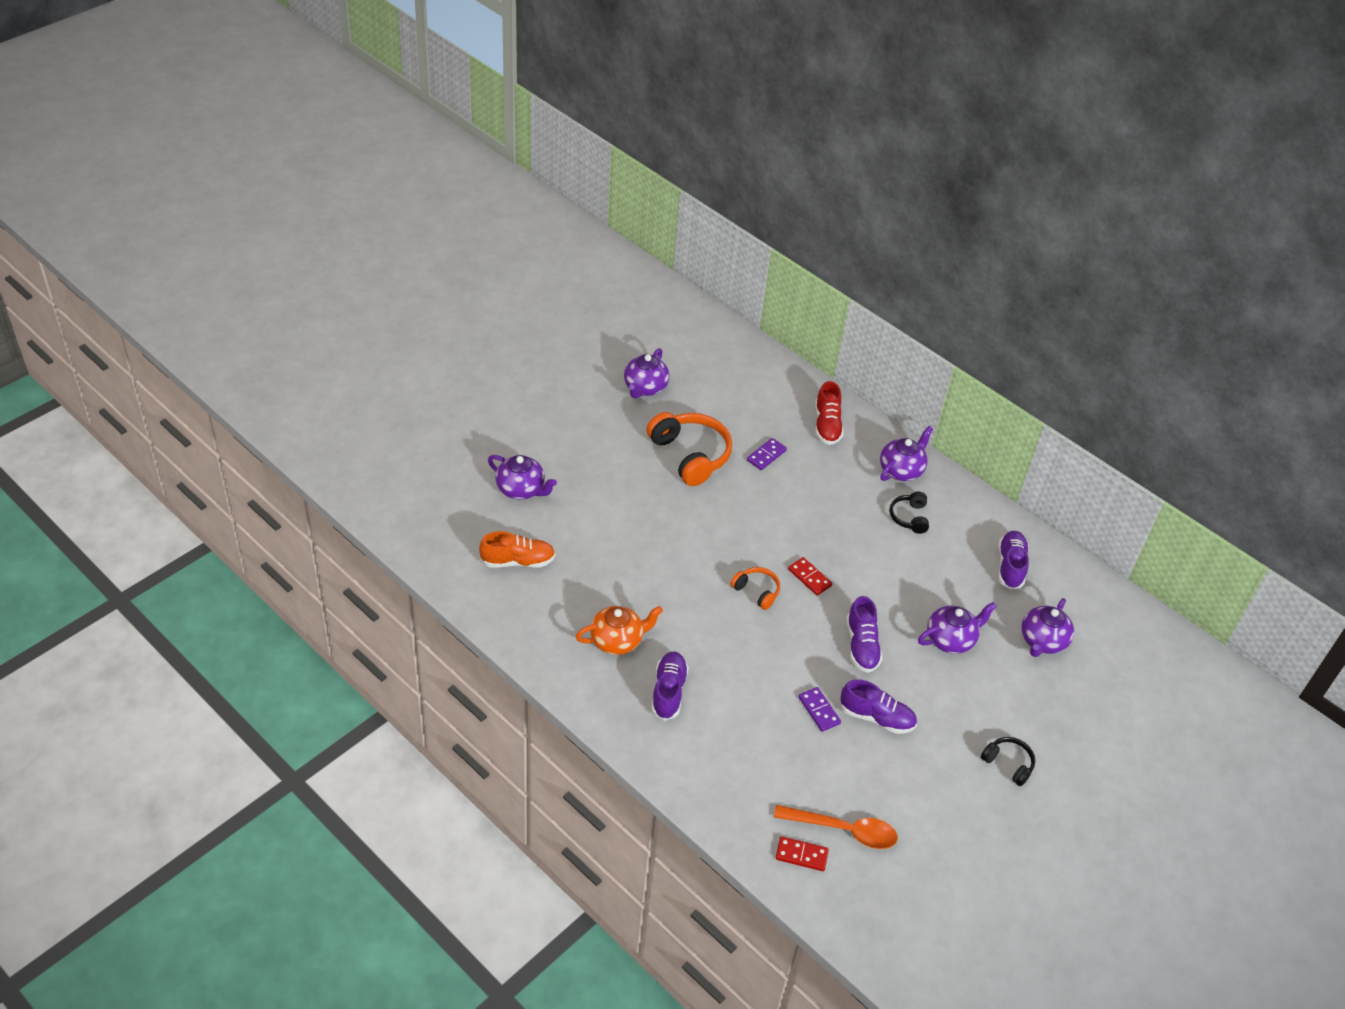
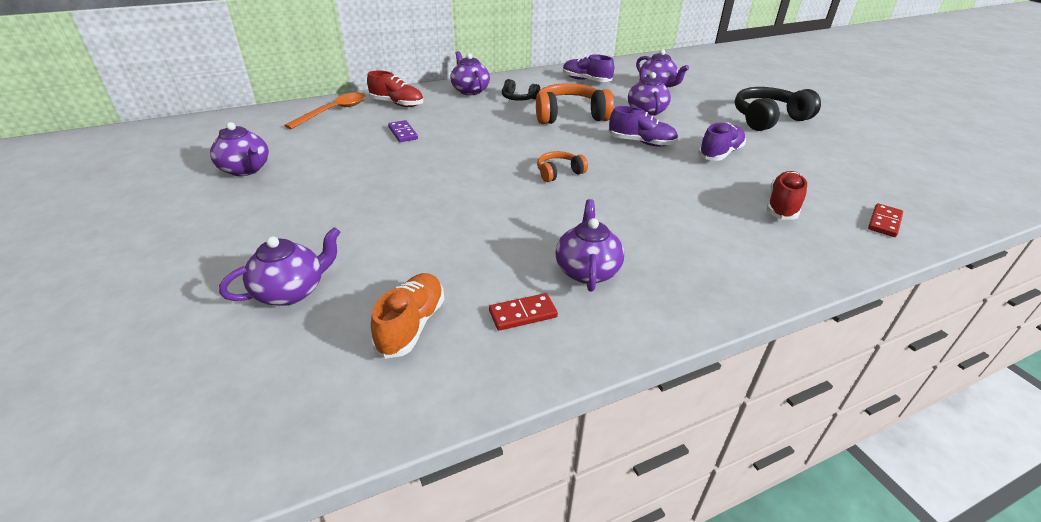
camera: 65 degrees left, 10 degrees down
(617, 640) = (587, 270): orange teapot -> purple teapot
(668, 691) = (672, 252): purple shoe -> none
(690, 455) = (363, 166): orange headphones -> orange headphones (570, 116)
(789, 772) = (782, 206): none -> red shoe
(809, 578) = (556, 146): red domino -> red domino (523, 314)
(819, 710) = (709, 176): purple domino -> none
(843, 830) = (848, 195): orange spoon -> orange spoon (333, 112)
(1008, 764) = (768, 119): black headphones -> black headphones, size x1.91

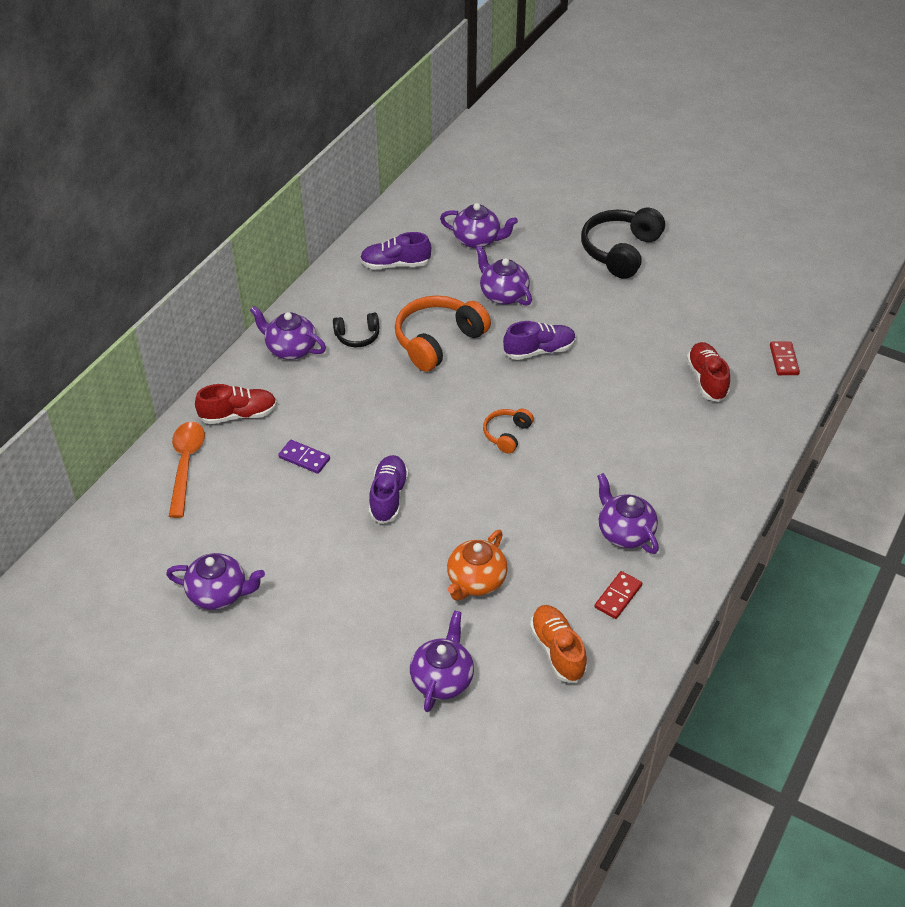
camera: 35 degrees left, 10 degrees up
(414, 242) = (476, 581): none -> orange teapot
(720, 153) = (616, 332): purple shoe -> purple shoe (388, 496)

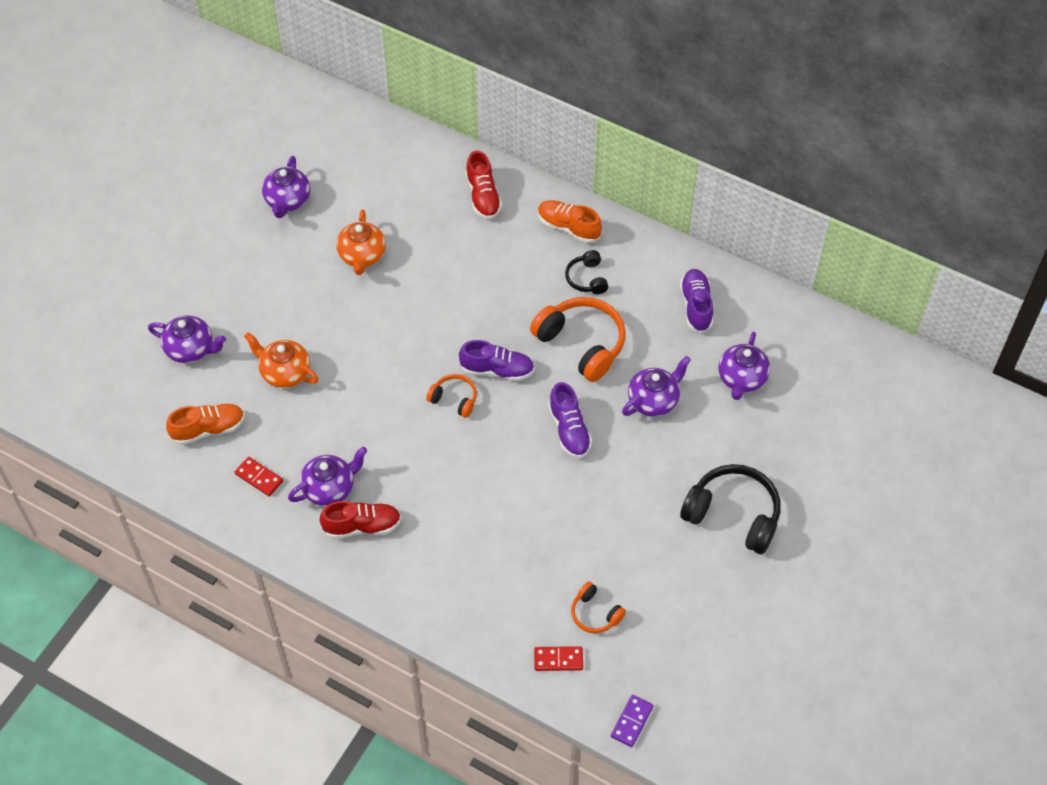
camera: 90 degrees right, 10 degrees up
(186, 465) = (424, 166): orange spoon -> none
(290, 349) = (568, 227): purple teapot -> orange shoe
(304, 458) = (429, 246): purple domino -> purple domino (632, 722)
(312, 517) = (362, 256): none -> orange teapot
(388, 496) = (382, 308): purple shoe -> purple shoe (497, 370)
(706, 379) = (528, 579): red shoe -> red shoe (362, 526)
(733, 336) = (595, 614): none -> orange headphones

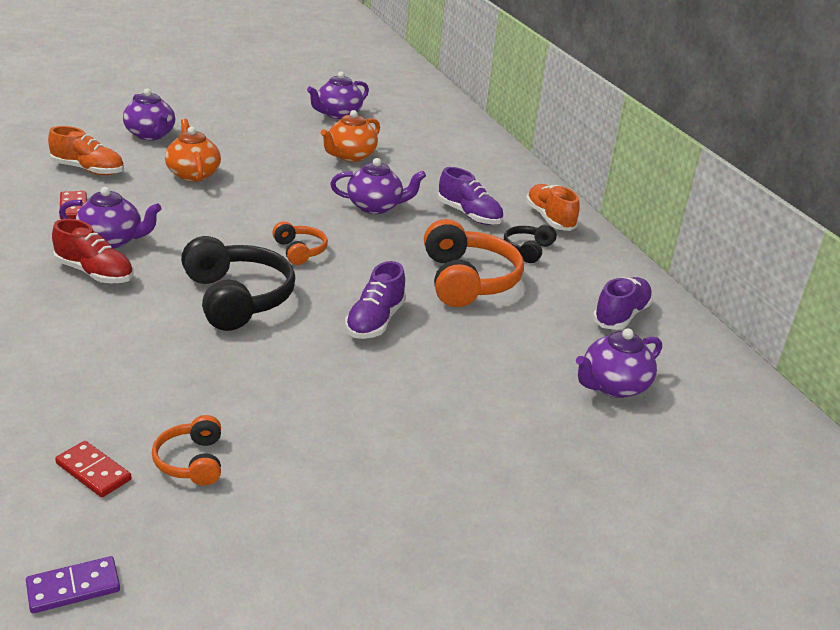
camera: 35 degrees right, 25 degrees down
(483, 196) = (495, 174): red shoe -> none
(497, 370) = (364, 255): purple shoe -> purple shoe (469, 215)
(654, 400) = (491, 349): purple teapot -> purple teapot (376, 207)
(733, 515) = (467, 482): black headphones -> black headphones (237, 298)

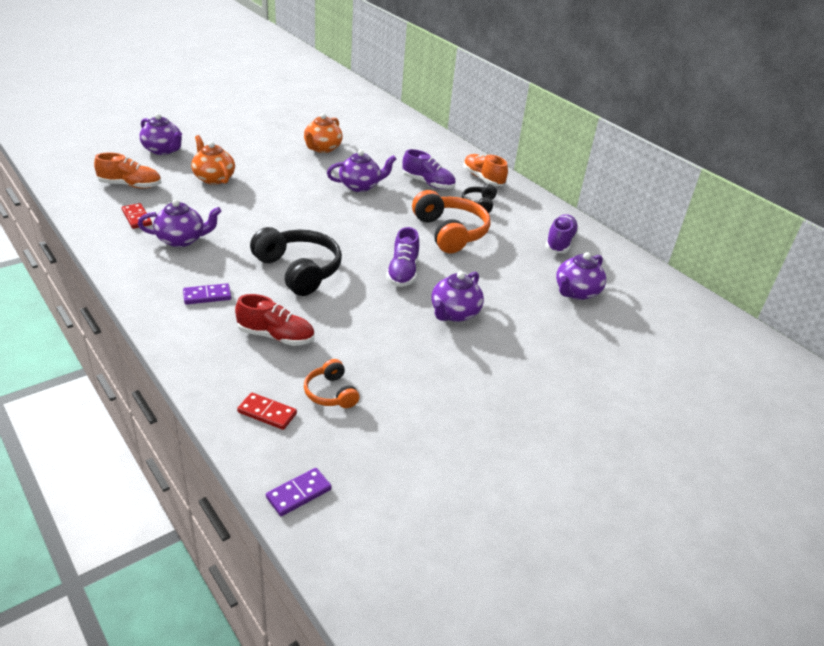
camera: 15 degrees left, 5 degrees up
(95, 273) = (183, 267): red shoe -> red shoe (276, 336)
(103, 312) = (207, 296): none -> purple domino
(299, 251) = (324, 228): orange headphones -> none
(338, 114) = (296, 116): purple teapot -> purple teapot (454, 313)

